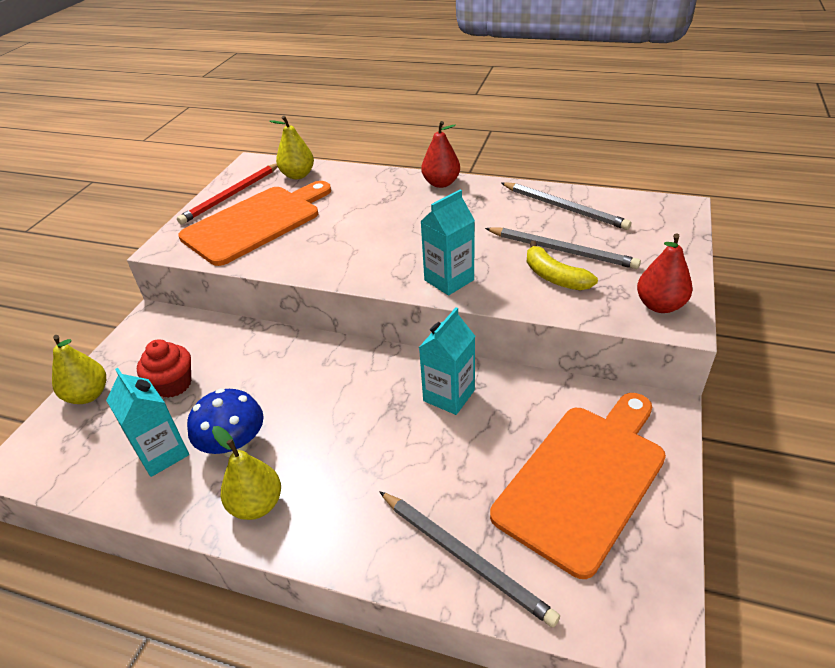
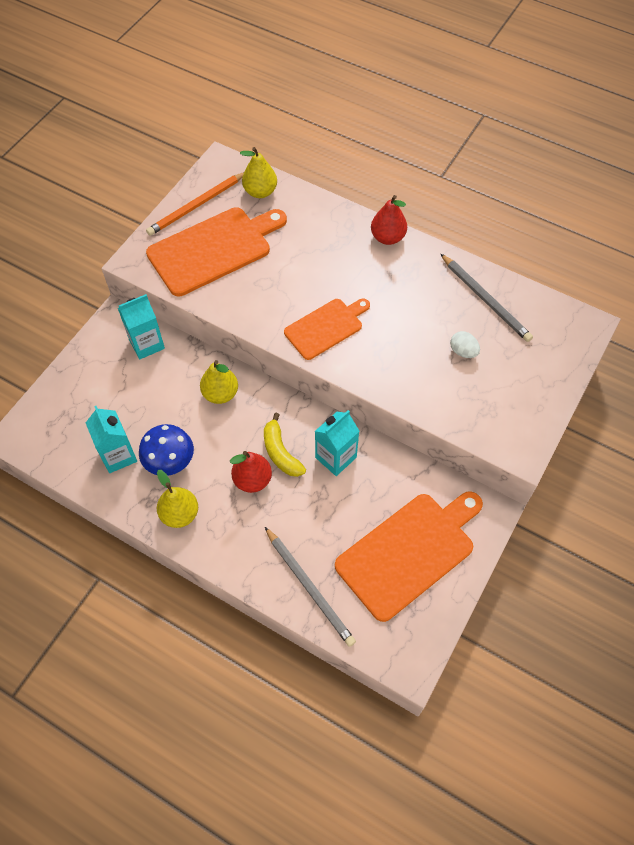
camera: 10 degrees right, 20 degrees up
(88, 395) = (65, 387): yellow pear -> yellow pear (220, 393)
(173, 384) = (129, 393): red cupcake -> none
(231, 195) = (196, 206): red pencil -> orange pencil
(400, 259) = (326, 327): none -> orange cutting board
(449, 280) = (359, 361): turquoise carton -> turquoise carton (146, 344)
(554, 277) = (445, 380): yellow banana -> yellow banana (280, 452)
(562, 250) = (463, 351): grey pencil -> white egg
(660, 305) = (515, 432): red pear -> red pear (252, 480)

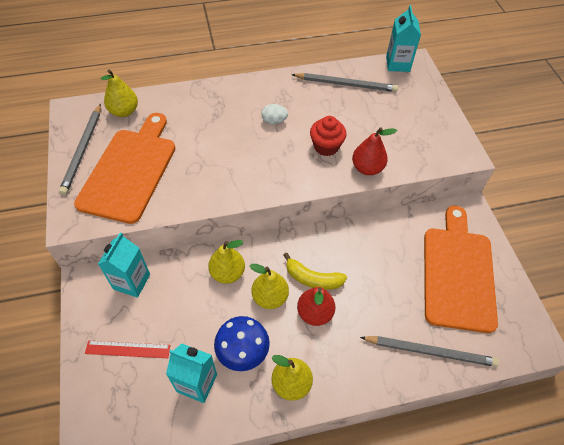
camera: 45 degrees left, 5 degrees down
(97, 392) = (128, 349): none -> red ruler
(196, 206) = (83, 150): orange pencil -> grey pencil
(232, 439) = (270, 297): none -> yellow pear
(326, 327) = (270, 167): orange cutting board -> none
(335, 457) = (350, 252): turquoise carton -> turquoise carton (397, 64)
(387, 237) = (246, 86): red pear -> red pear (367, 168)
(395, 345) = (326, 146): none -> red cupcake
(463, 351) = (368, 122): white egg -> white egg (274, 121)

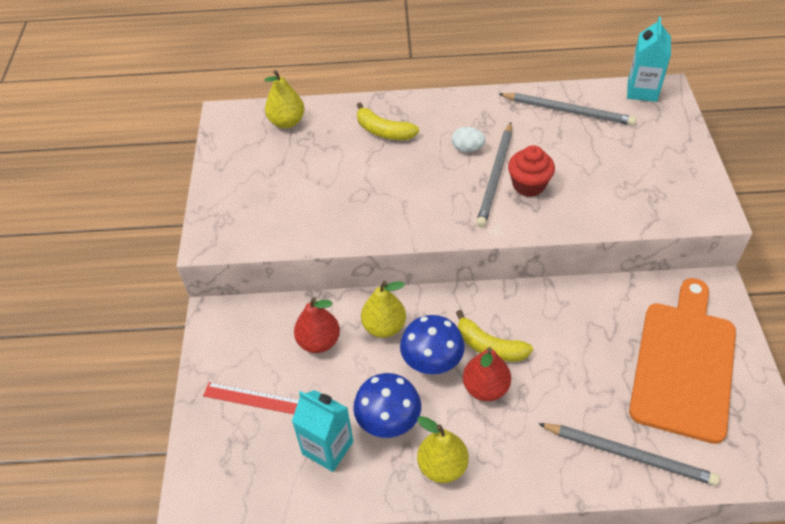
camera: 15 degrees right, 5 degrees down
(83, 150) = (233, 162): grey pencil -> grey pencil (495, 176)
(130, 171) = (284, 191): orange cutting board -> none
(131, 281) = (268, 322): turquoise carton -> none
(205, 112) = (384, 131): none -> yellow banana
(270, 297) = (432, 362): yellow pear -> blue mushroom
(367, 168) = (577, 216): red pear -> red pear (319, 341)

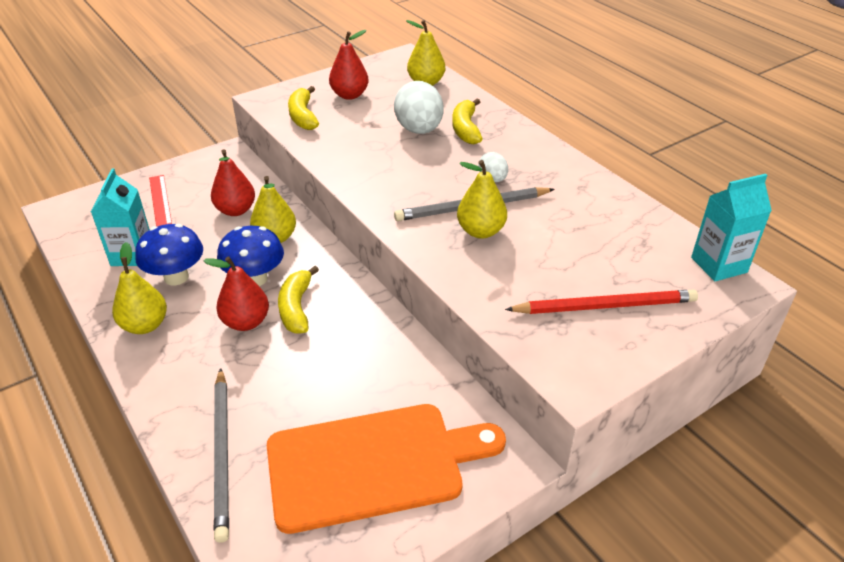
camera: 55 degrees right, 10 degrees down
(260, 179) = (349, 95): none -> red pear
(268, 225) = (303, 116): none -> yellow banana
(360, 159) = (419, 130): none -> white egg
(528, 185) = (481, 231): red cupcake -> yellow pear
(568, 111) = (619, 223): grey pencil -> none
(651, 163) = (605, 306): none -> red pencil

